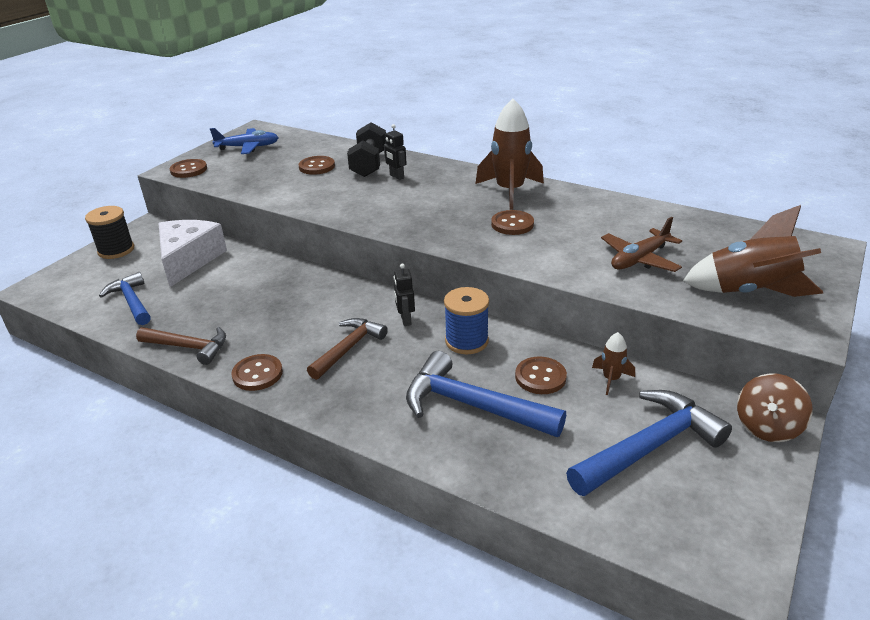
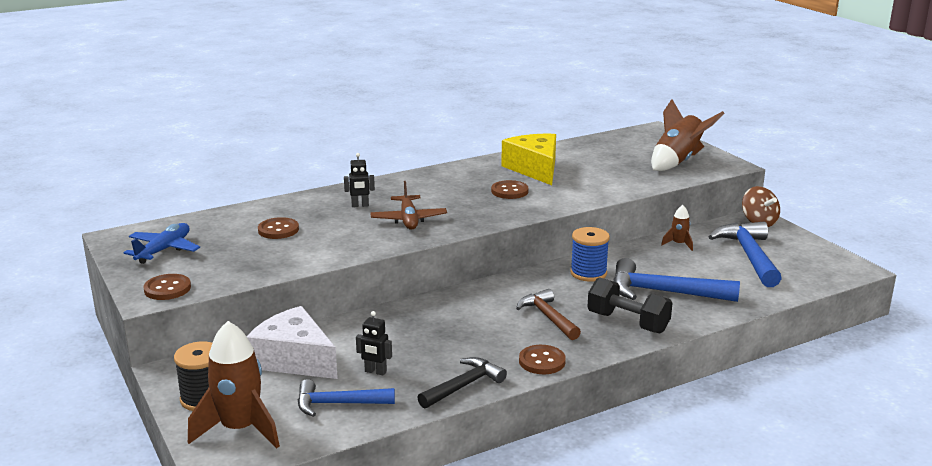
camera: 60 degrees left, 10 degrees down
(188, 347) = (463, 386): brown hammer -> black hammer
(369, 164) = (314, 209): black dumbbell -> black dumbbell (628, 322)
(405, 320) = (535, 286): black robot -> black robot (375, 372)
(472, 405) = (664, 292): blue hammer -> blue hammer turned 45 degrees clockwise
(510, 191) = (456, 177): brown rocket -> brown rocket (240, 429)
(540, 377) = (655, 263): brown button -> none
(587, 218) = (535, 169): none -> yellow cheese
(639, 259) = (608, 173): brown plane -> brown plane (408, 219)

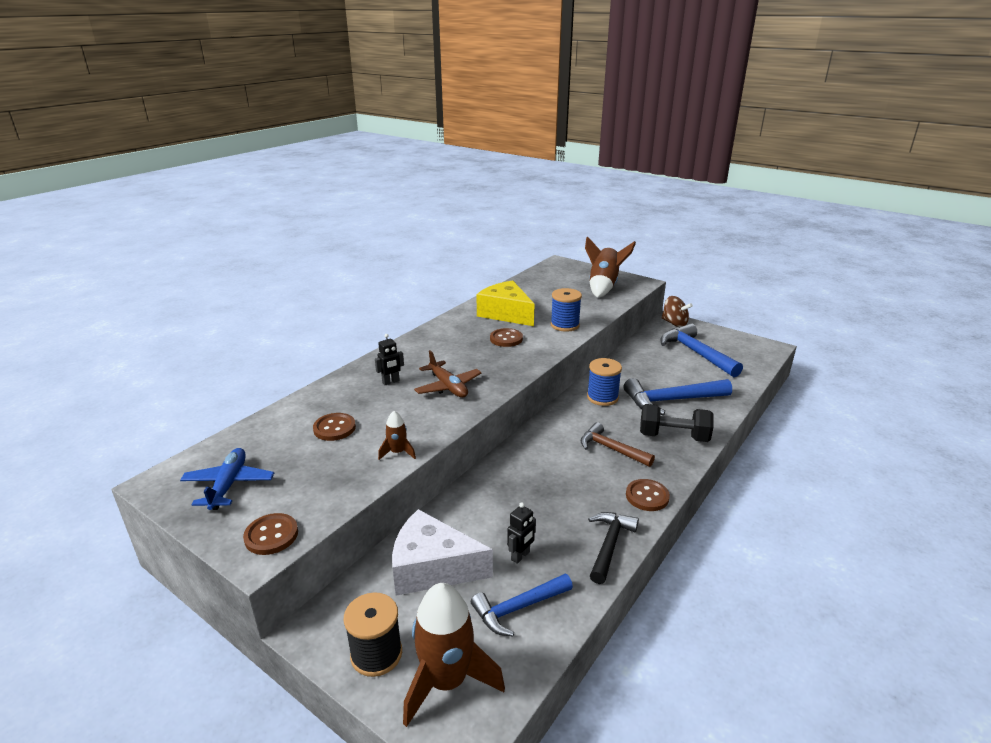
camera: 25 degrees left, 5 degrees up
(375, 372) = (520, 556): black robot -> black robot turned 45 degrees counterclockwise
(587, 190) = (565, 325): none -> blue spool
(678, 244) = (640, 354): brown rocket -> brown rocket (398, 452)

